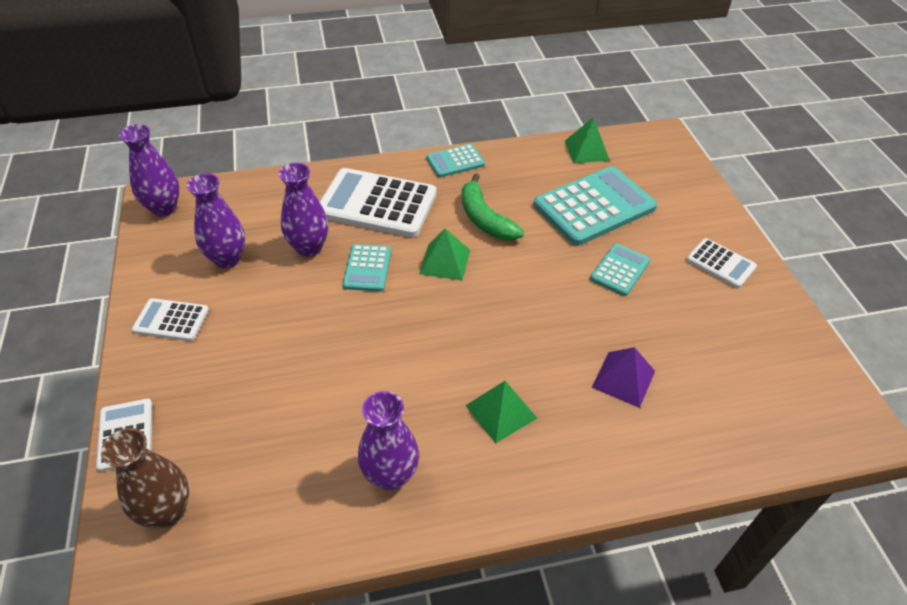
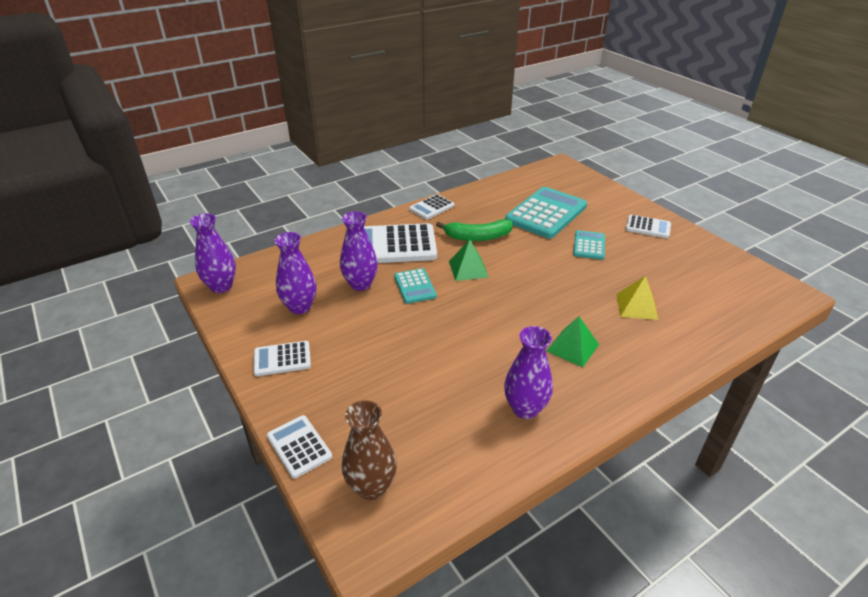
camera: 20 degrees left, 10 degrees down
(455, 161) = (431, 207): turquoise calculator -> white calculator
(484, 219) = (477, 237): green banana -> green banana turned 45 degrees counterclockwise
(586, 150) = (517, 182): green pyramid -> none
(623, 379) = (636, 306): purple pyramid -> yellow pyramid

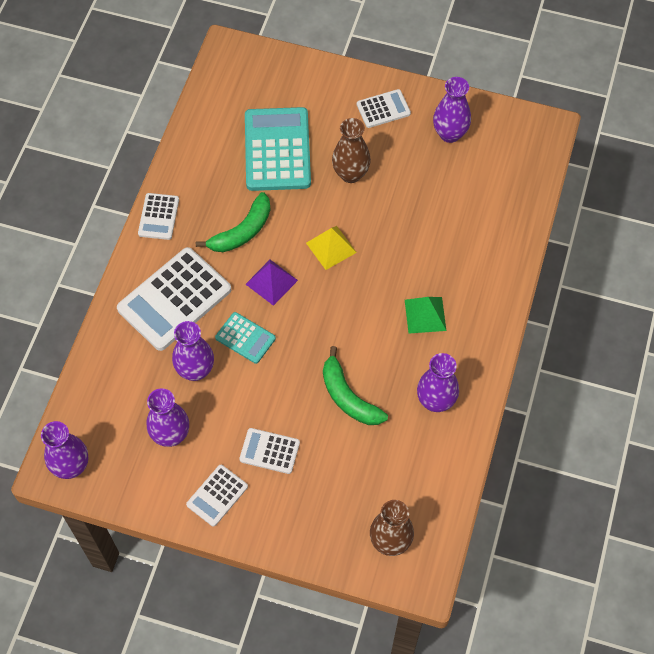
camera: 40 degrees left, 25 degrees up
(299, 446) = (313, 553): white calculator -> white calculator (269, 451)
(451, 361) = (348, 397): none -> green banana
(468, 269) = (271, 282): green pyramid -> purple pyramid
(589, 245) = (350, 174): turquoise calculator -> brown vase
(636, 306) = (441, 230): yellow pyramid -> yellow pyramid (331, 247)
(694, 260) = (449, 134): none -> purple vase

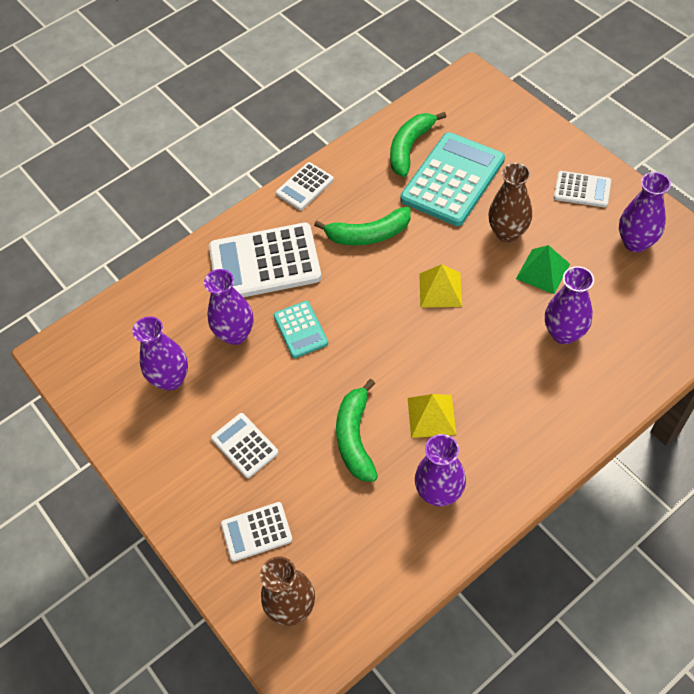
camera: 40 degrees right, 5 degrees down
(71, 466) = (71, 358): purple vase -> purple vase (564, 333)
(217, 495) = (168, 458): white calculator -> white calculator (256, 532)
(222, 138) = (410, 148): none -> green banana
(271, 282) = (361, 292): purple pyramid -> none
(392, 349) = (431, 416): none -> yellow pyramid
(425, 315) = (488, 401): green pyramid -> green pyramid (542, 271)

